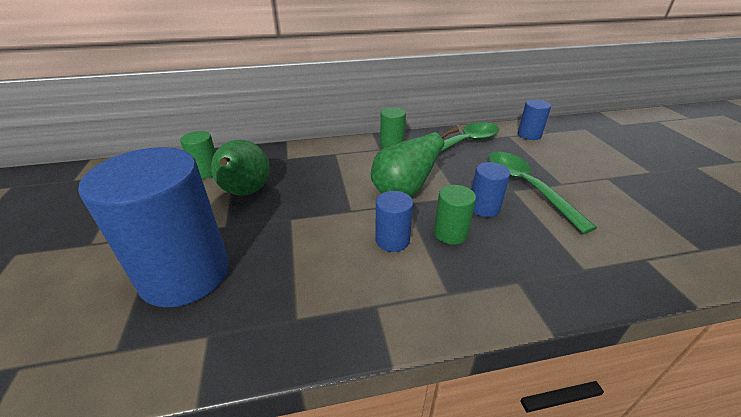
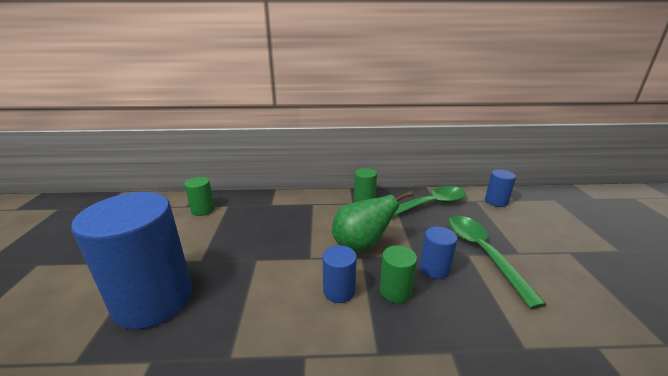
camera: 10 degrees right, 10 degrees down
(245, 192) = (227, 231): green pear -> none

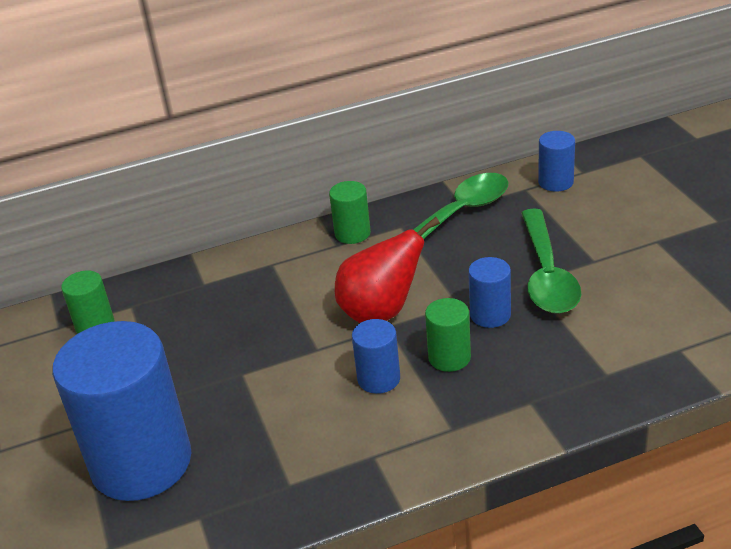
camera: 15 degrees left, 10 degrees up
(361, 246) = (381, 312): green pear -> red pear
(482, 253) = (547, 274): green spoon -> green spoon turned 150 degrees counterclockwise

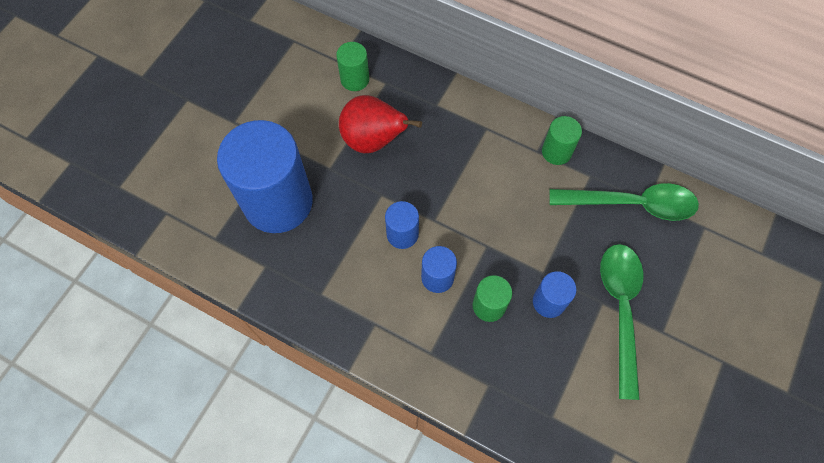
camera: 45 degrees right, 30 degrees up
(381, 312) = (497, 231): red pear -> red pear (373, 140)
(547, 274) = (620, 309): green spoon -> green spoon turned 135 degrees clockwise
(555, 182) = (731, 243): blue cylinder -> blue cylinder (402, 234)

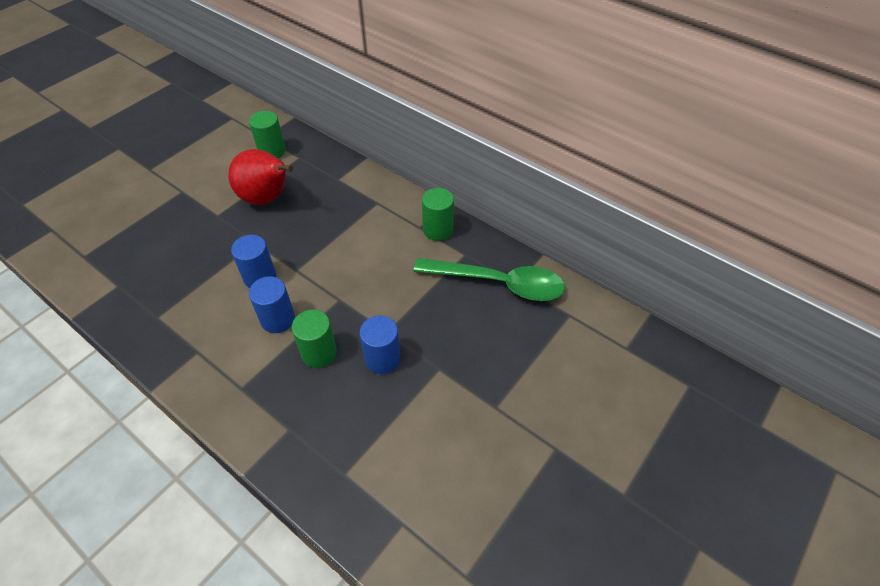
camera: 10 degrees right, 15 degrees down
(278, 202) = (156, 235): blue cylinder -> none
(620, 309) = (456, 378): green spoon -> none

